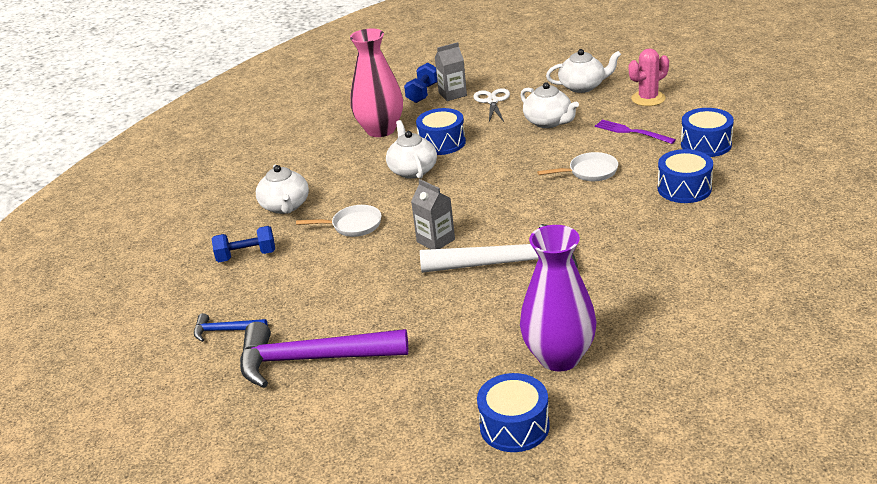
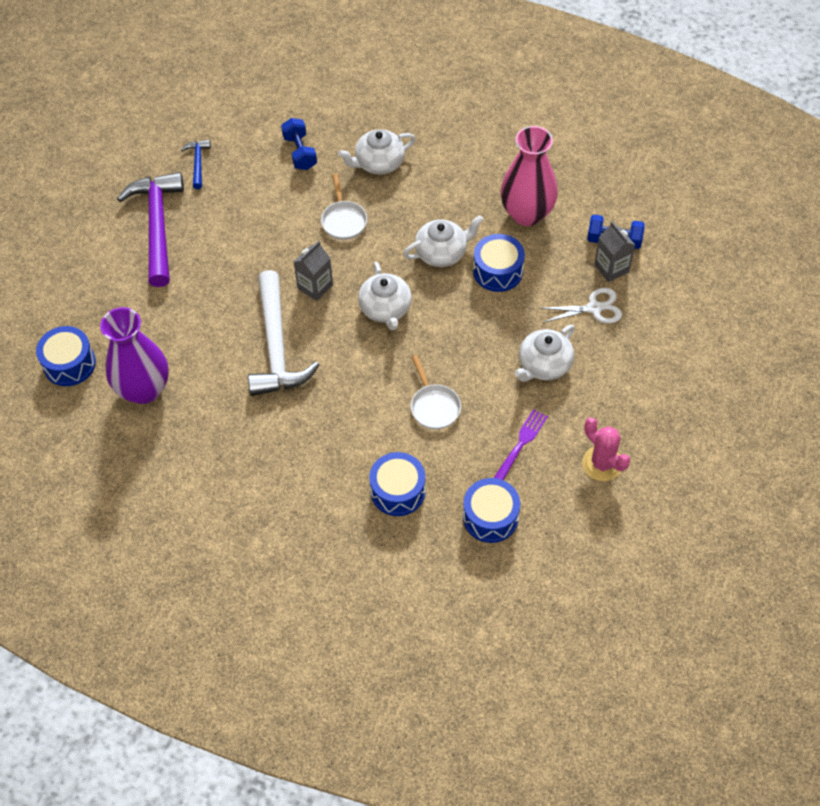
camera: 80 degrees right, 25 degrees up
(583, 86) = (633, 396): white teapot -> white teapot (385, 309)

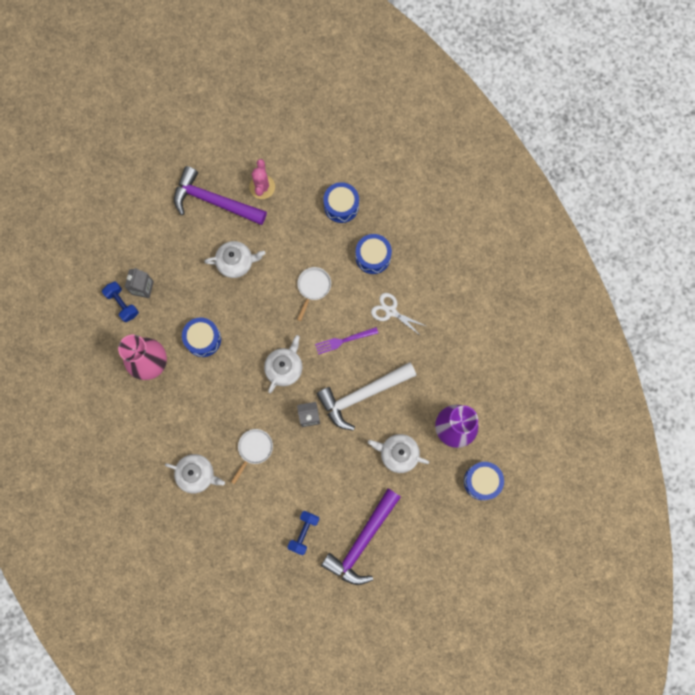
camera: 140 degrees left, 20 degrees up
(198, 163) = (301, 572): blue hammer -> none
(276, 346) = (362, 395): white hammer -> white hammer turned 150 degrees counterclockwise
(300, 152) = (234, 525): blue dumbbell -> blue dumbbell (303, 532)
(442, 253) = (221, 378): white teapot -> white teapot (398, 454)
(520, 445) = (291, 230): purple fork -> purple fork (344, 340)
(594, 308) = (177, 272): white scissors -> white scissors (391, 311)
(636, 406) = (214, 201): none -> purple hammer

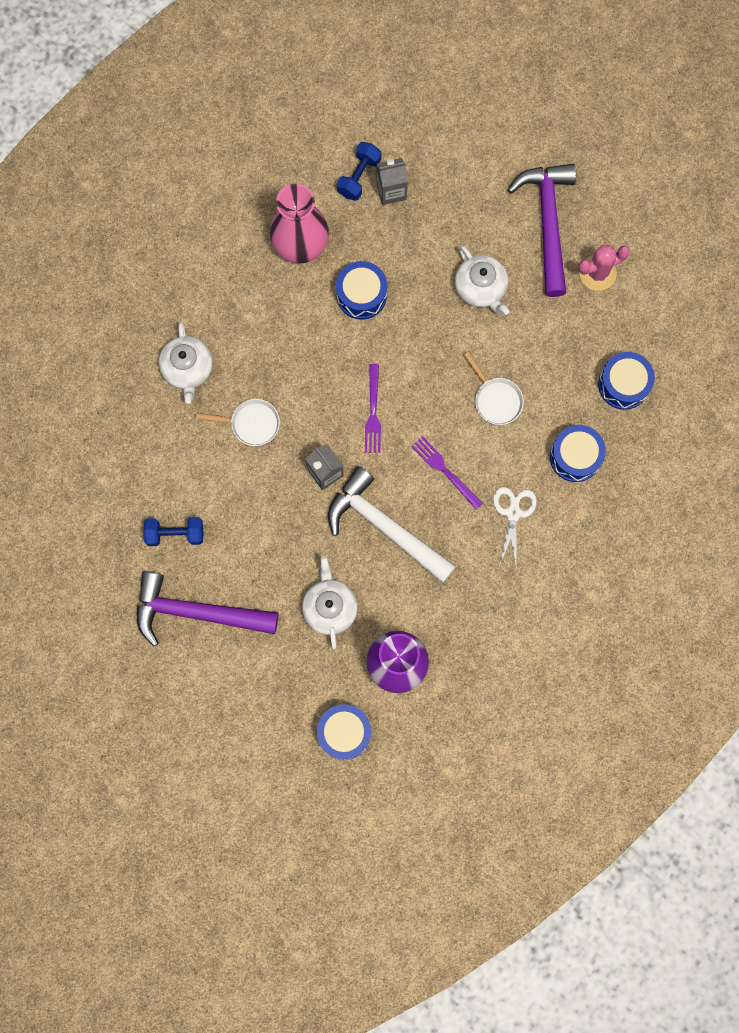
camera: 65 degrees right, 0 degrees up
(284, 368) = (373, 412): white teapot -> purple fork
(313, 287) = (496, 399): white pan -> white pan turned 60 degrees clockwise

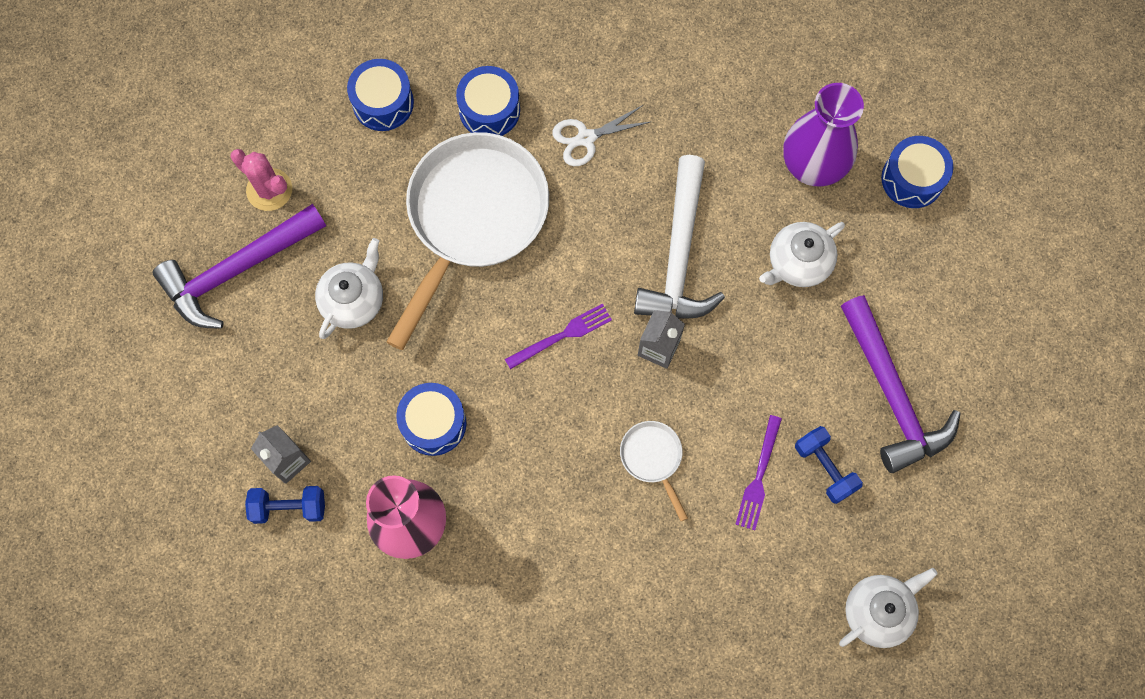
camera: 120 degrees left, 5 degrees down
(188, 369) = (632, 567): white teapot -> white teapot (878, 611)
(445, 471) = (582, 228): purple fork -> purple fork (759, 477)
(496, 399) = (473, 218): white pan -> white pan, size x2.38

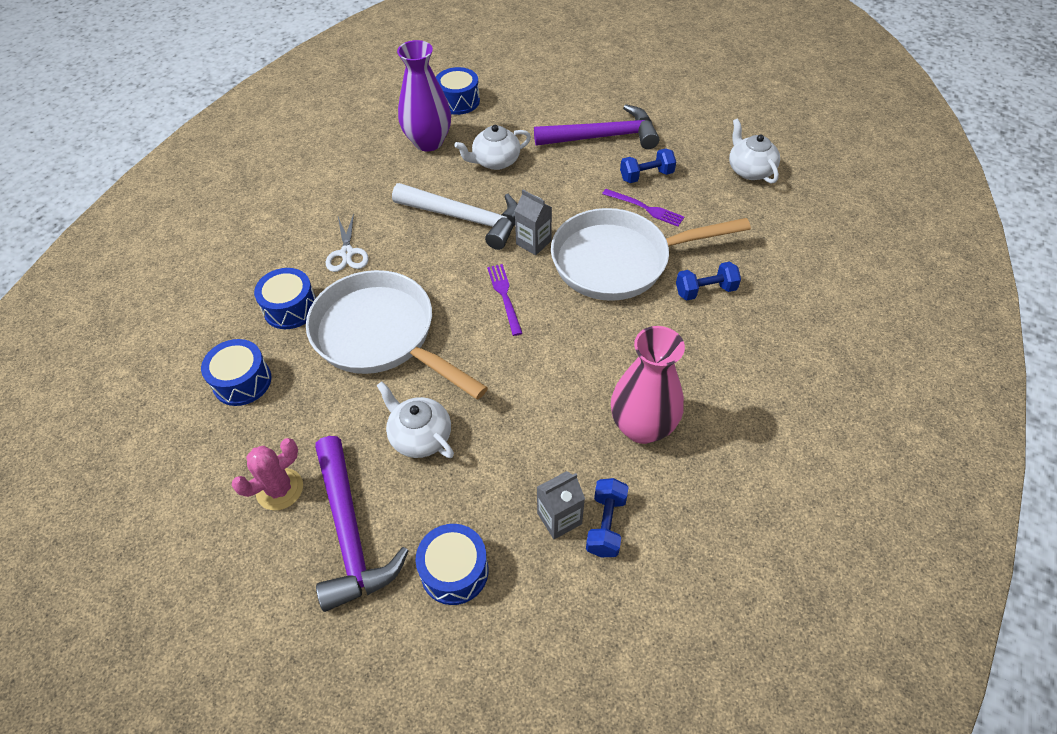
camera: 75 degrees left, 20 degrees down
(433, 423) = (554, 395): blue drum -> blue drum (454, 571)
(629, 572) = (705, 290): none -> blue dumbbell
(653, 458) = (619, 261): white pan -> white pan, size x2.38
(798, 263) = (495, 161): white teapot -> white teapot turned 90 degrees clockwise

